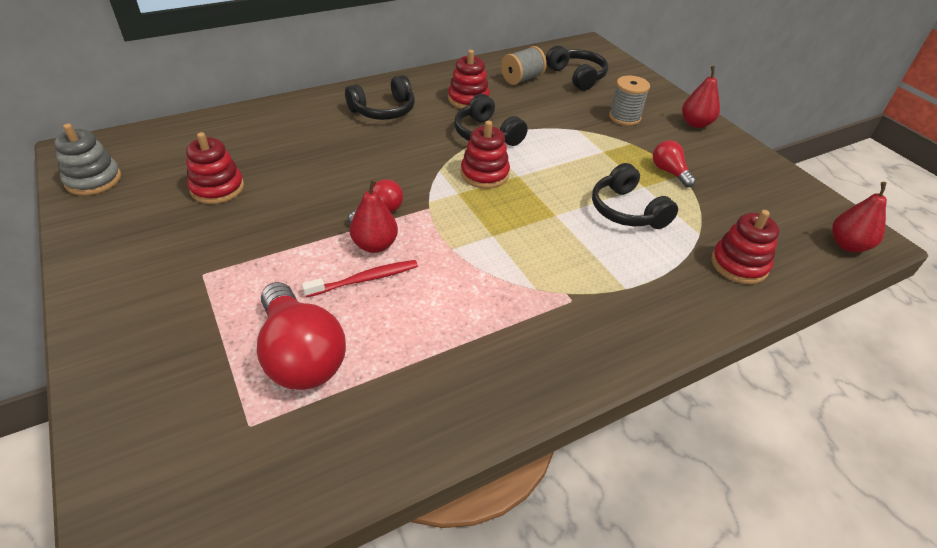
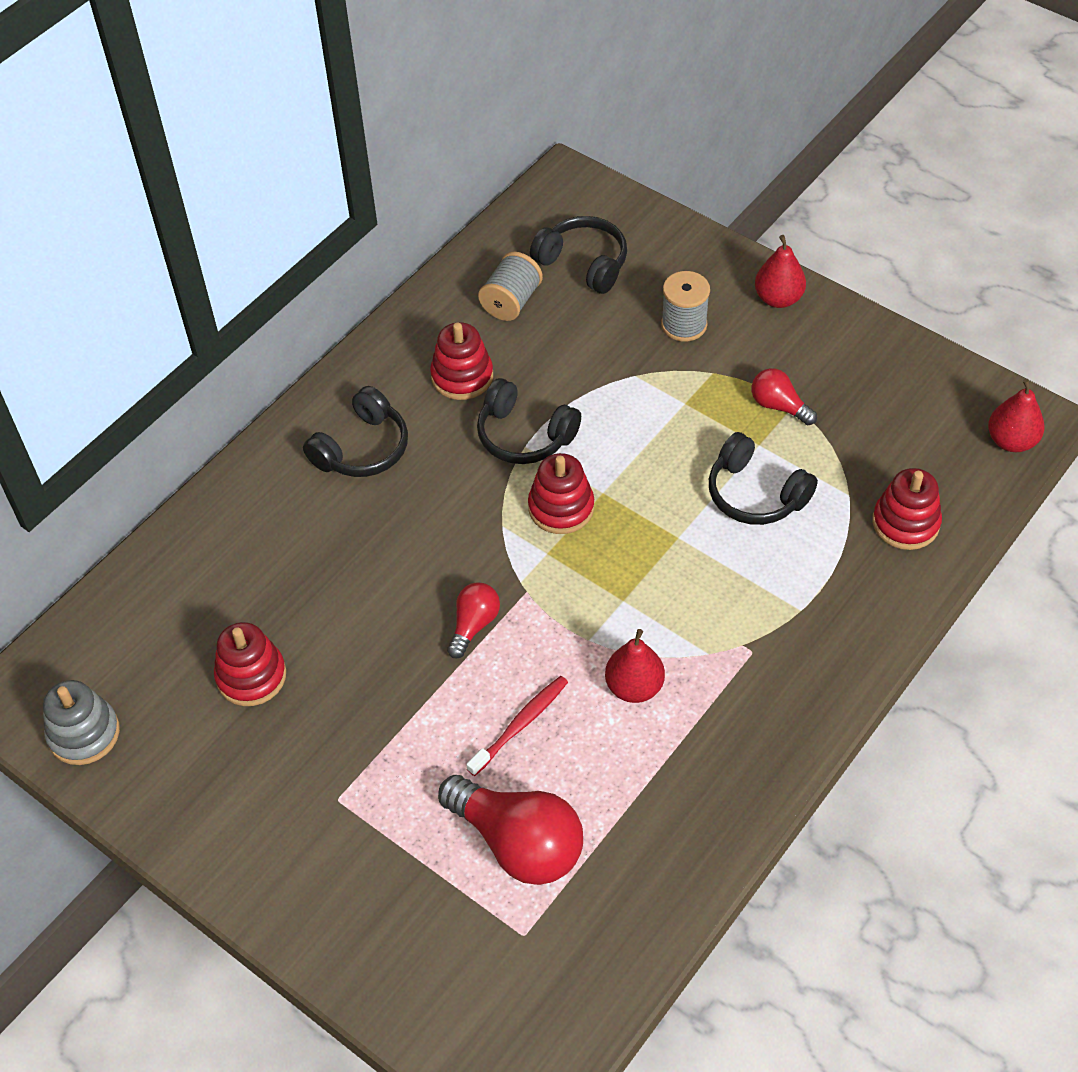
camera: 20 degrees left, 10 degrees up
(375, 245) = (500, 674): red pear -> red pear (634, 687)

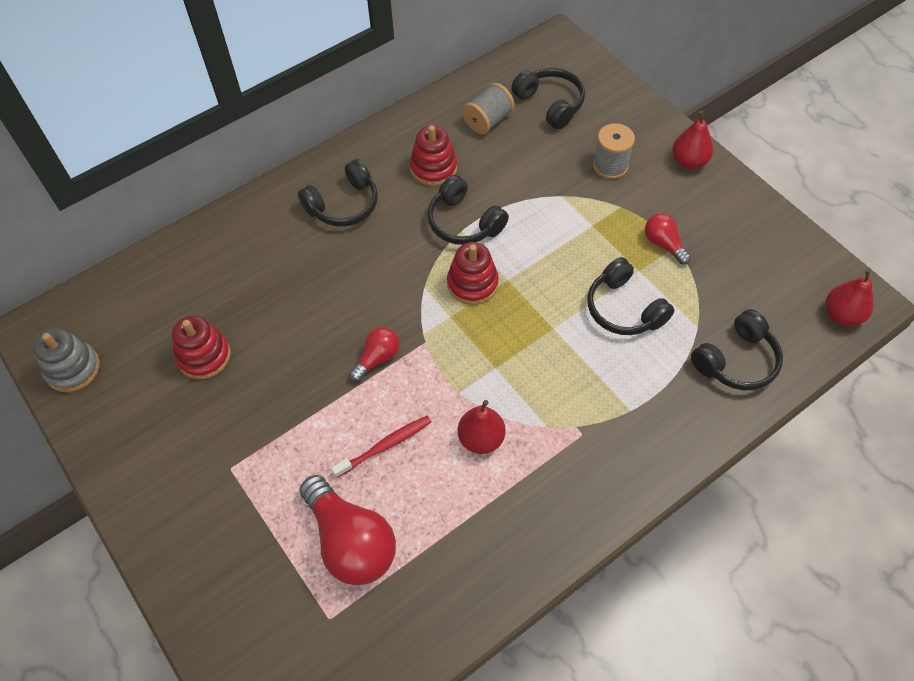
camera: 15 degrees right, 5 degrees up
(905, 523) = (736, 360): red stacking toy -> black headphones

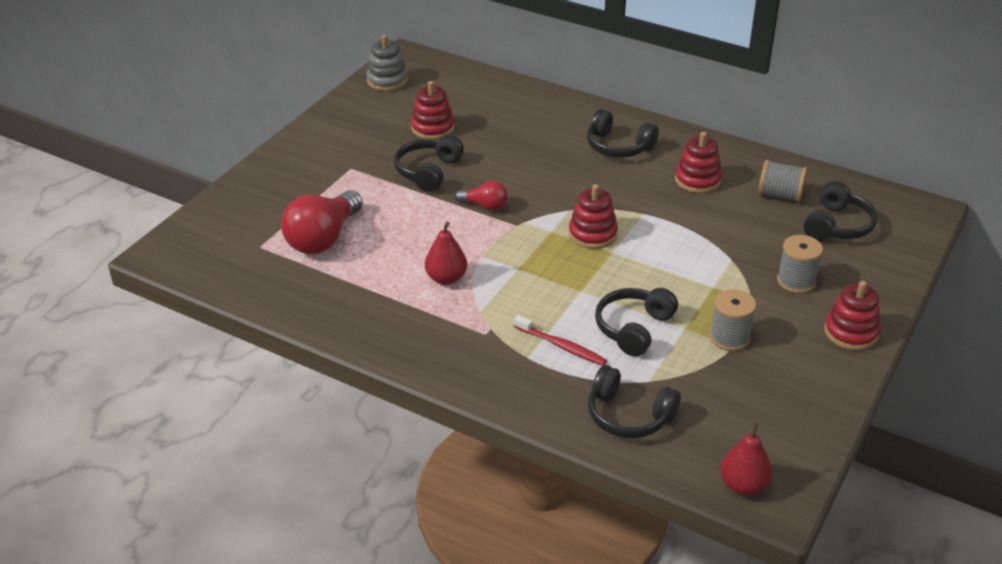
camera: 65 degrees right, 20 degrees down
(384, 446) = (410, 232): red toothbrush -> red toothbrush (561, 346)
(464, 222) = (653, 212): black headphones -> black headphones (428, 171)
(663, 244) = (729, 337): red light bulb -> grey spool
(689, 161) = (851, 332): red pear -> red stacking toy

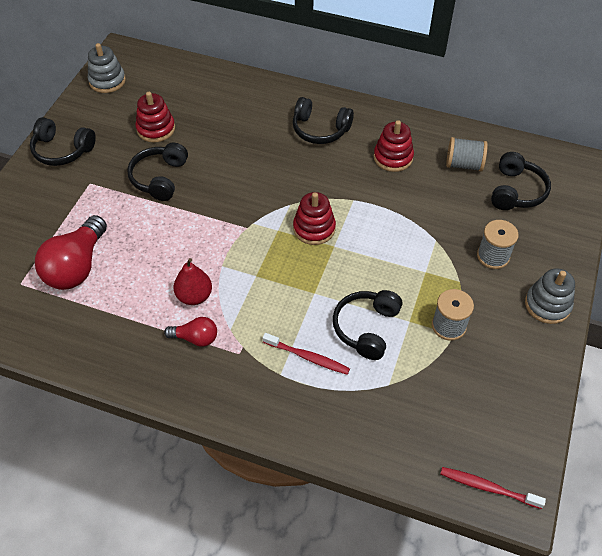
camera: 10 degrees left, 15 degrees up
(485, 206) = (215, 210): red light bulb -> red light bulb (195, 338)
(629, 415) = (378, 426): black headphones -> black headphones (62, 150)
(743, 485) = (488, 488): red pear -> red toothbrush
(851, 332) = (547, 305): red stacking toy -> grey stacking toy

